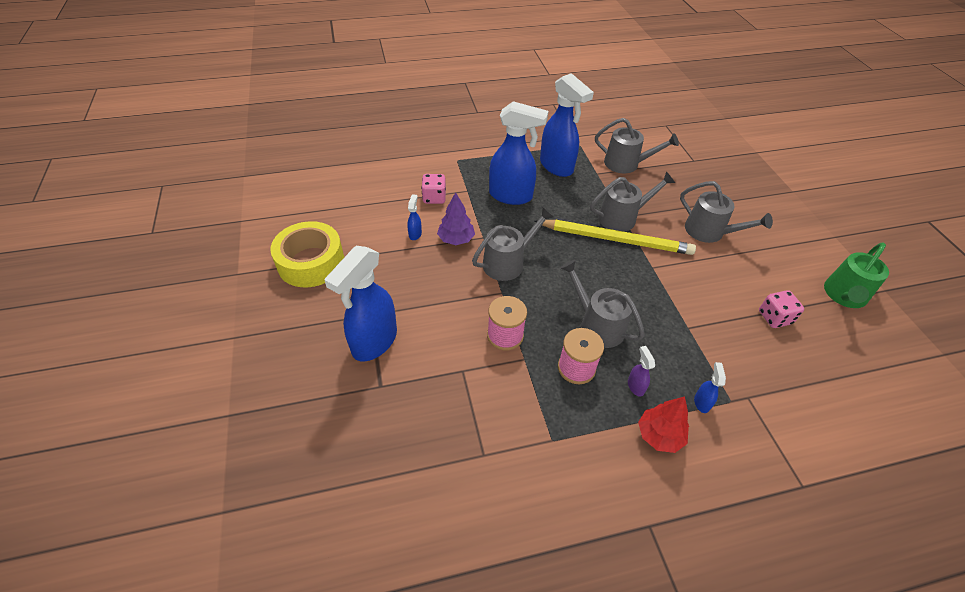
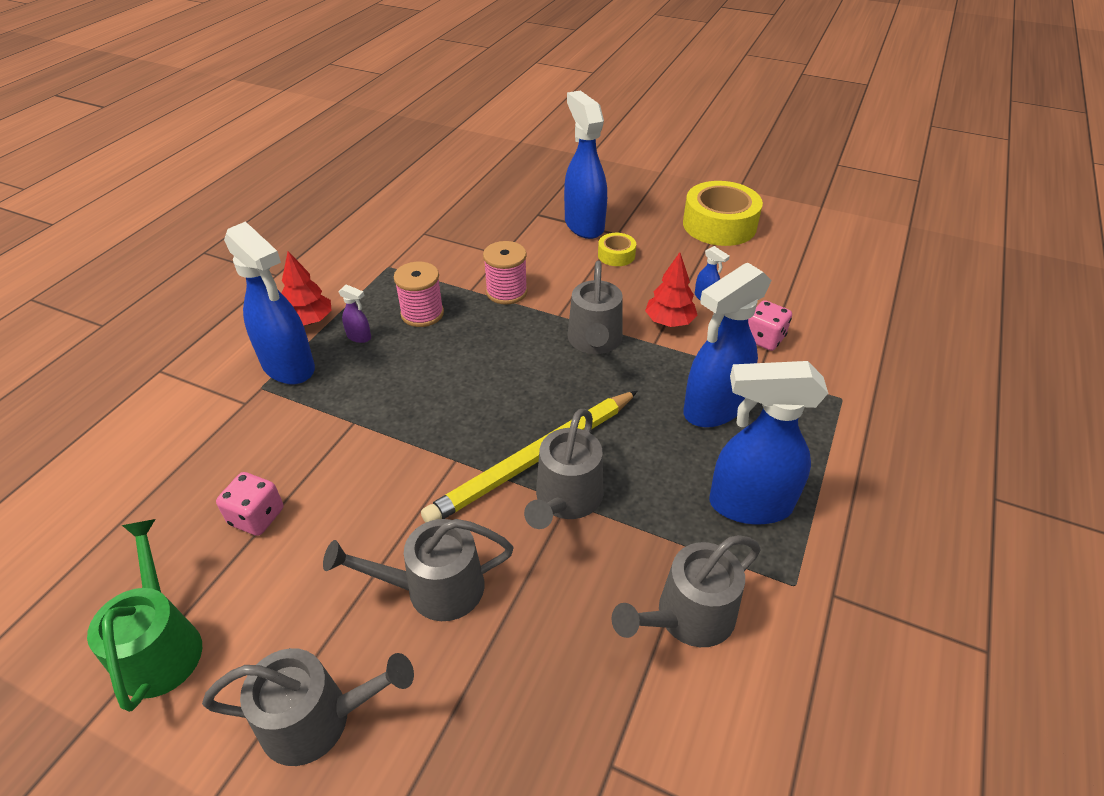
camera: 130 degrees right, 5 degrees down
(402, 299) = (616, 255): none -> yellow tape
(456, 239) = (669, 322): purple tree -> red tree
(597, 325) = (444, 356): grey watering can -> grey watering can (317, 719)
(701, 402) = (289, 367): blue spray bottle -> blue spray bottle, size x2.46

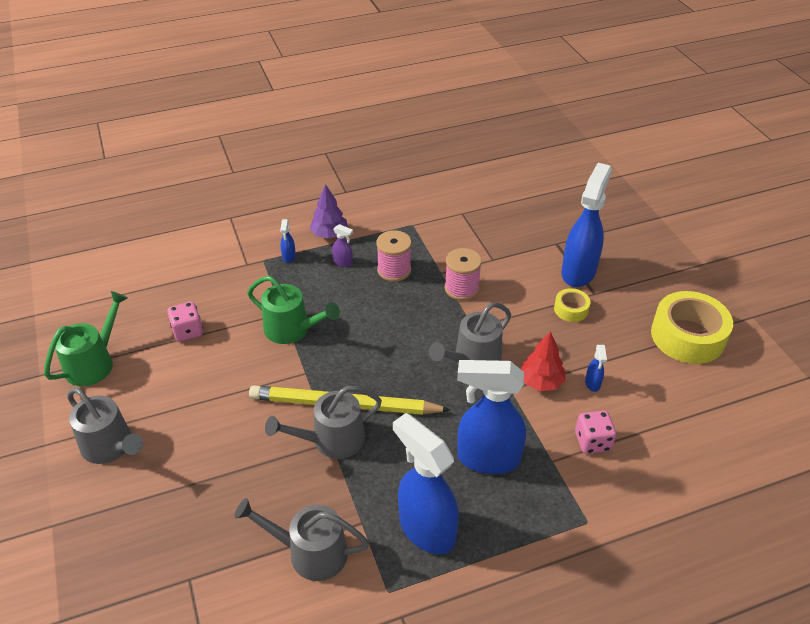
camera: 45 degrees right, 0 degrees up
(289, 367) = (289, 257): blue spray bottle -> blue spray bottle, size x0.41
(309, 321) = (329, 234): red tree -> purple tree
(359, 337) = (343, 262): purple spray bottle -> purple spray bottle turned 45 degrees counterclockwise
(385, 430) = (292, 329): none -> green watering can
(435, 588) = (217, 431): grey watering can -> none

